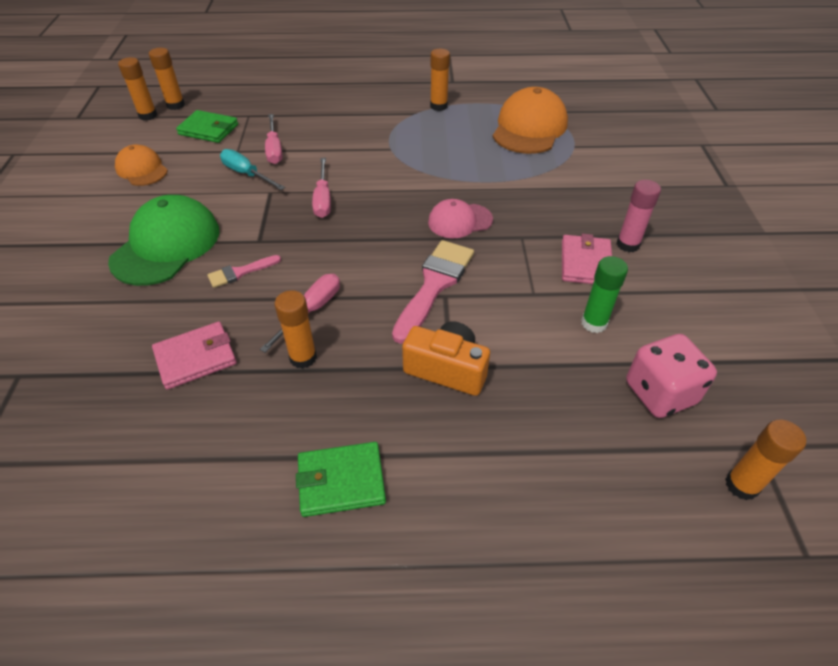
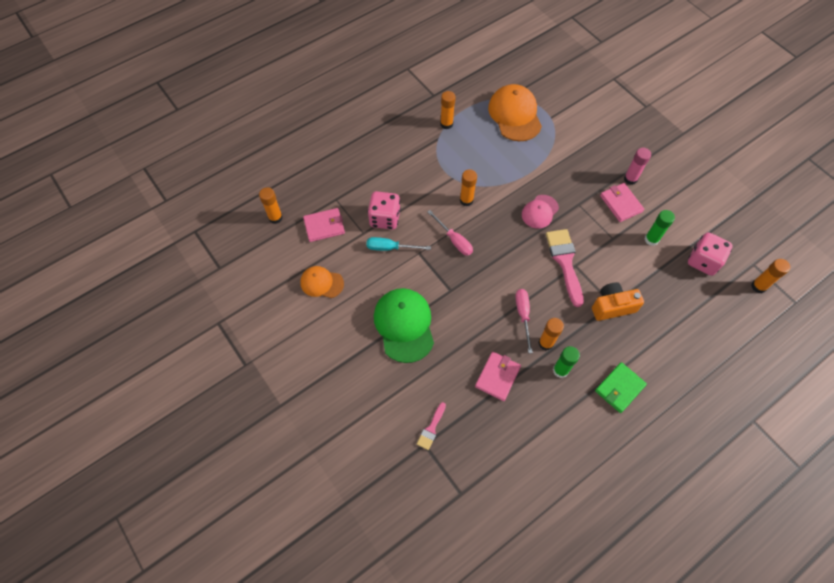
camera: 35 degrees left, 15 degrees up
(148, 115) = (268, 238): orange glue stick -> orange glue stick (466, 200)
(208, 129) = (324, 226): green wallet -> pink wallet
(240, 272) = (463, 316): pink brush -> pink brush (431, 428)
(274, 149) = (385, 218): pink screwdriver -> pink dice
(283, 401) = (560, 370): none -> green glue stick

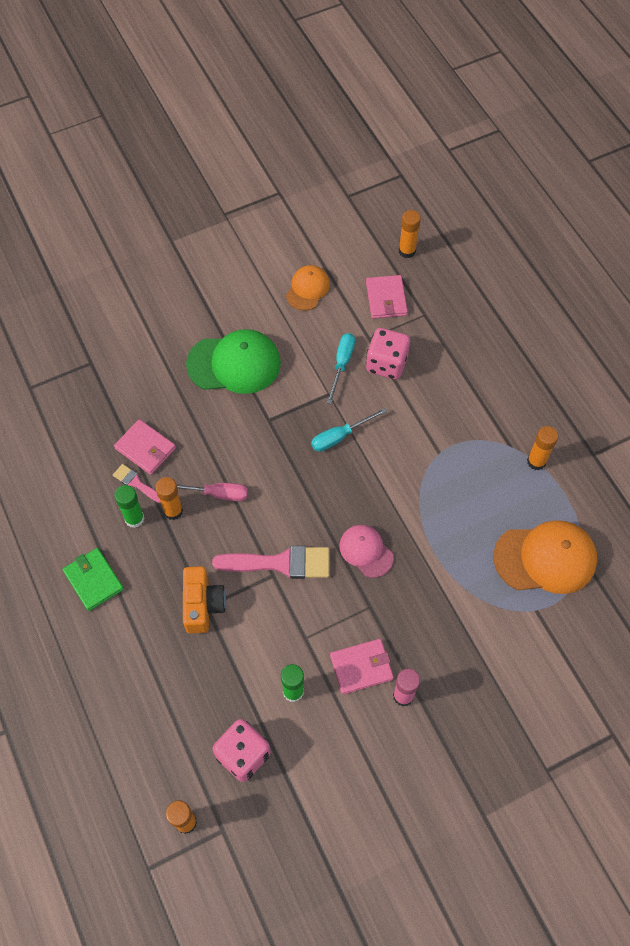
camera: 100 degrees right, 0 degrees up
(431, 428) = (106, 372): pink brush -> pink brush (136, 483)
(454, 240) = (340, 436): pink screwdriver -> turquoise screwdriver
(466, 200) = (399, 462): orange glue stick -> none

